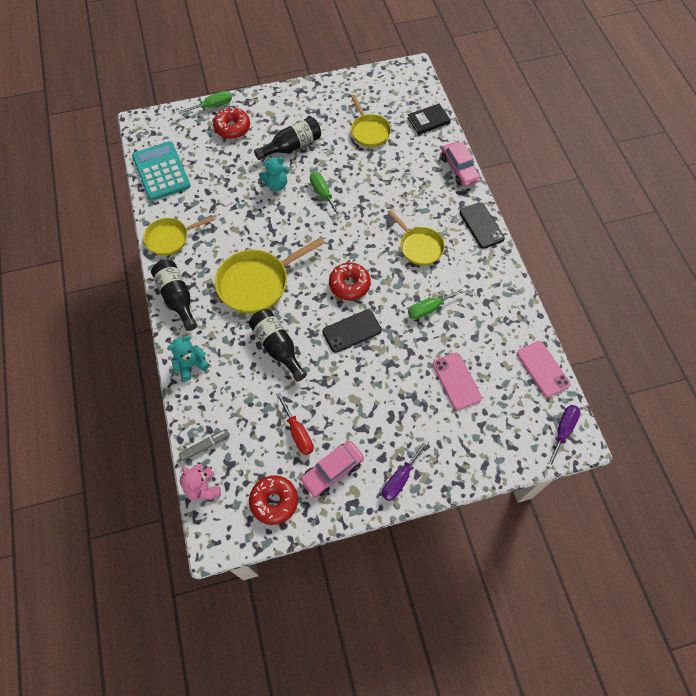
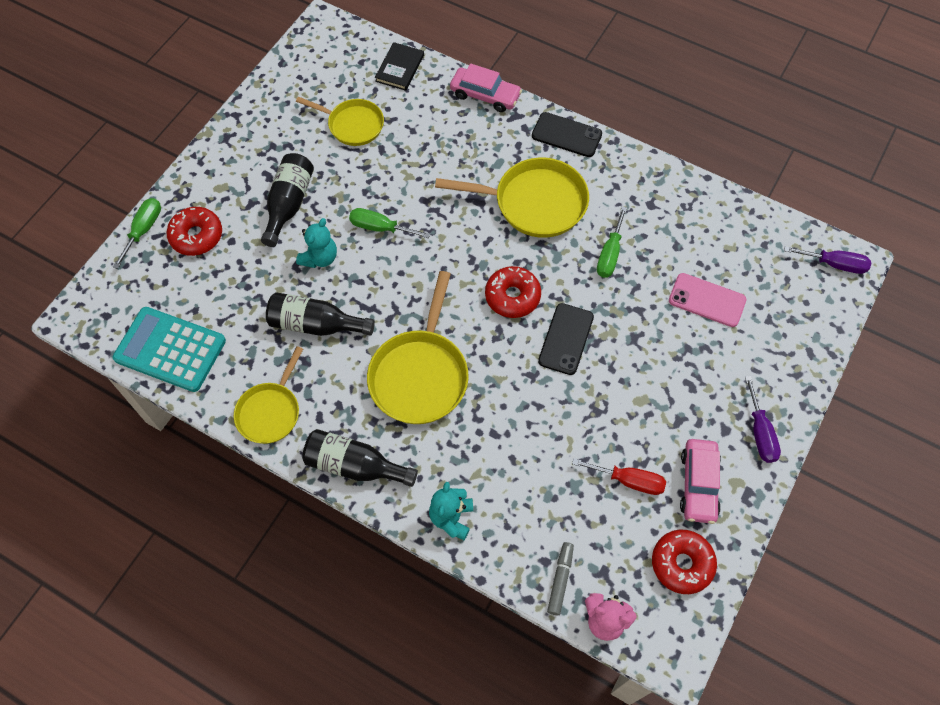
camera: 45 degrees left, 0 degrees up
(277, 347) = (515, 419): black bottle -> black bottle (315, 324)
(419, 246) = (534, 203): yellow pan -> yellow pan, size x1.58
(542, 369) = (761, 224): pink phone -> none
(563, 431) = (834, 264): purple screwdriver -> purple screwdriver turned 120 degrees clockwise

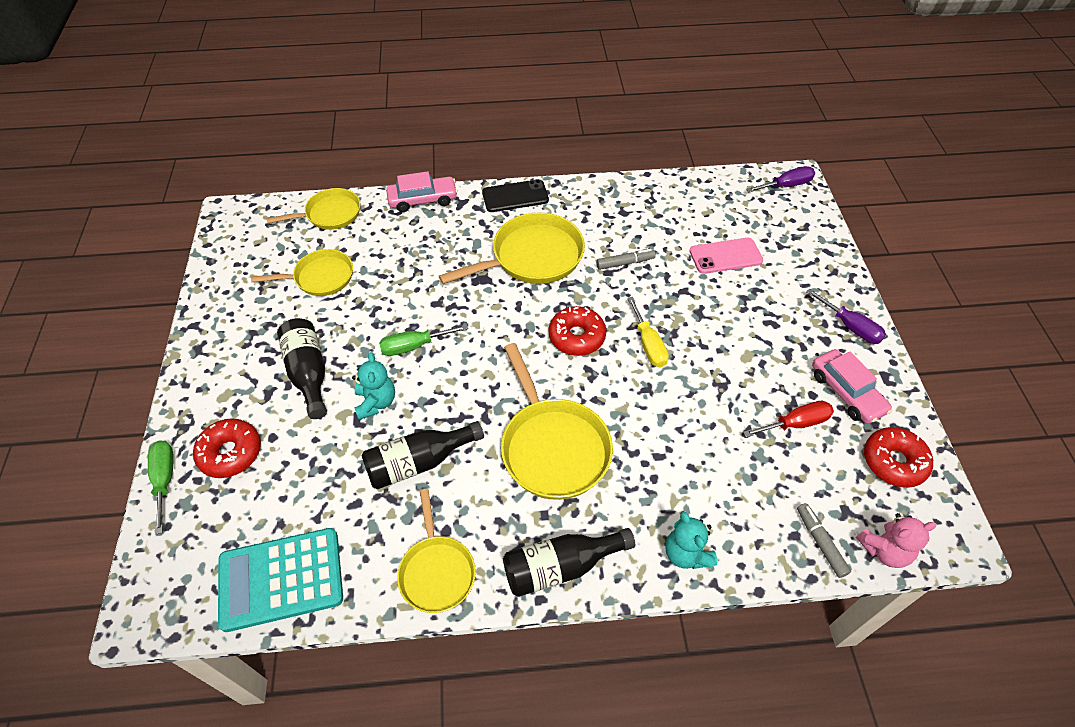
camera: 35 degrees left, 10 degrees down
(400, 68) = (329, 214): black book -> yellow pan
(566, 339) = (648, 344): black phone -> yellow screwdriver
(610, 254) = (625, 263): green screwdriver -> grey marker

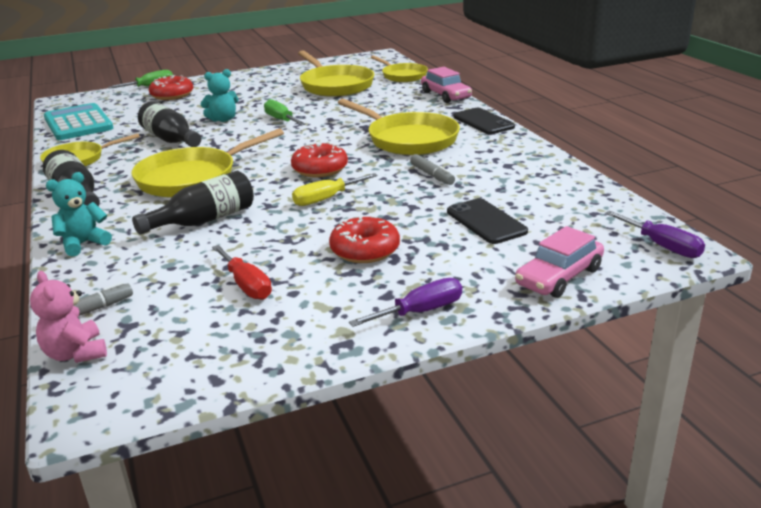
camera: 75 degrees right, 25 degrees down
(308, 373) = (243, 99): black bottle -> black bottle (204, 220)
(320, 277) = (335, 85): yellow pan -> yellow pan, size x1.58
(725, 256) = (486, 222): pink phone -> black phone
(846, 392) = (304, 315): pink car -> pink car (559, 277)
(850, 327) = (420, 311): purple screwdriver -> purple screwdriver turned 150 degrees counterclockwise
(893, 462) = (202, 355): red donut -> red donut (365, 250)

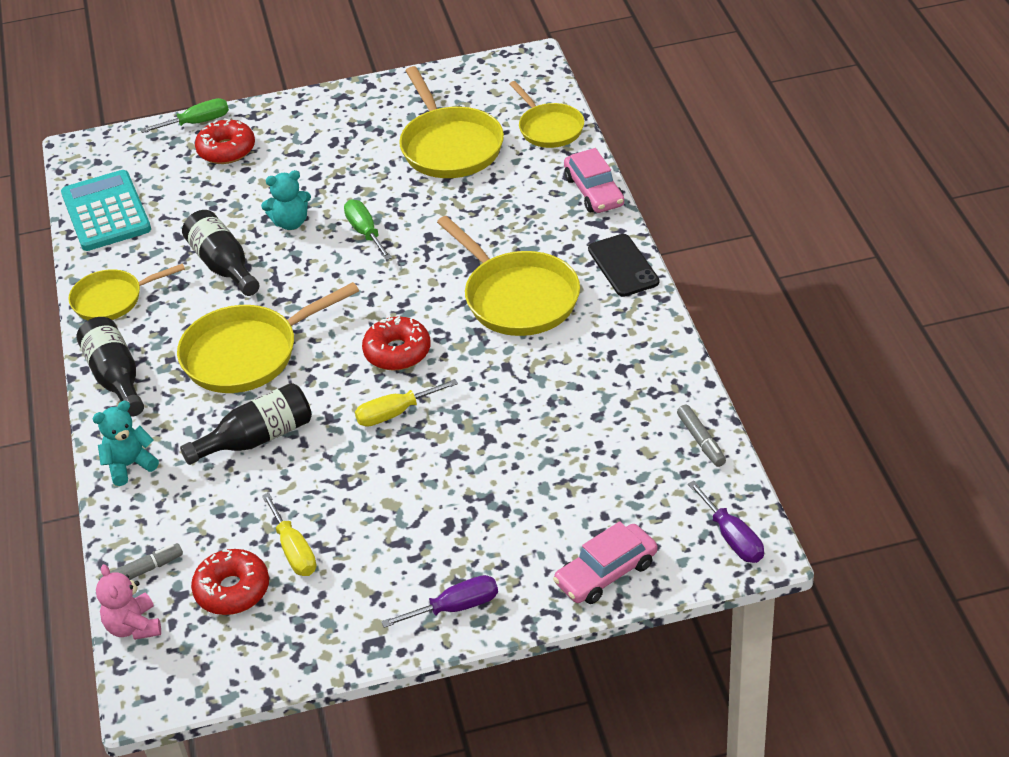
camera: 10 degrees right, 15 degrees up
(246, 285) = (294, 550): red screwdriver -> yellow screwdriver
(365, 250) = (421, 509): red donut -> red donut (232, 590)
(432, 175) = (526, 379): grey marker -> grey marker (701, 441)
(486, 222) = (561, 475): black phone -> none

